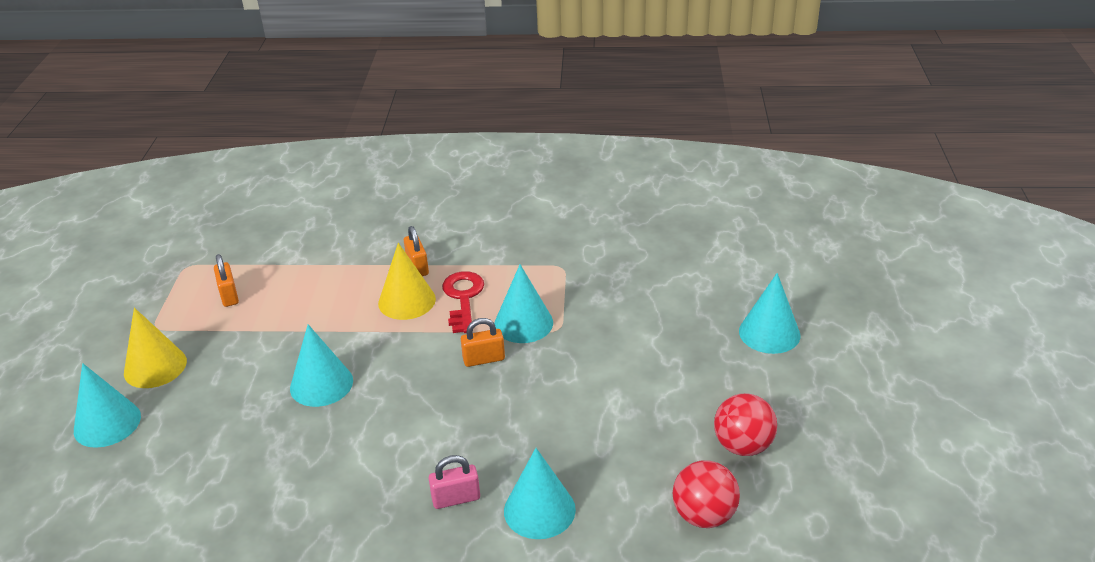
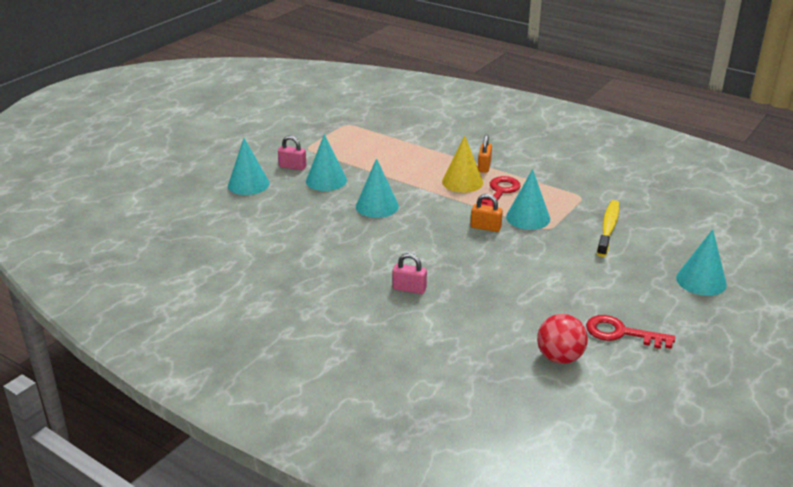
camera: 30 degrees right, 5 degrees down
(155, 367) = (292, 167): yellow cone -> pink padlock
(229, 295) = (359, 146): orange padlock -> none
(539, 510) = (455, 313): turquoise cone -> turquoise cone (326, 180)
(624, 301) = (608, 228): none -> yellow toothbrush
(743, 446) = (621, 333): red ball -> red key

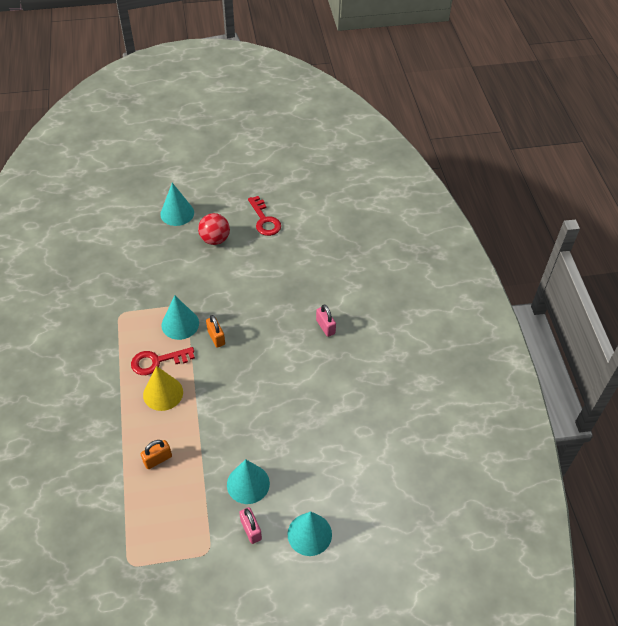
camera: 135 degrees left, 20 degrees up
(377, 206) = (251, 418): turquoise cone -> none
(484, 167) = (123, 397): orange padlock -> orange padlock (157, 459)
(559, 357) = (312, 231): red ball -> red ball (215, 239)
(608, 228) = (154, 278): yellow toothbrush -> none

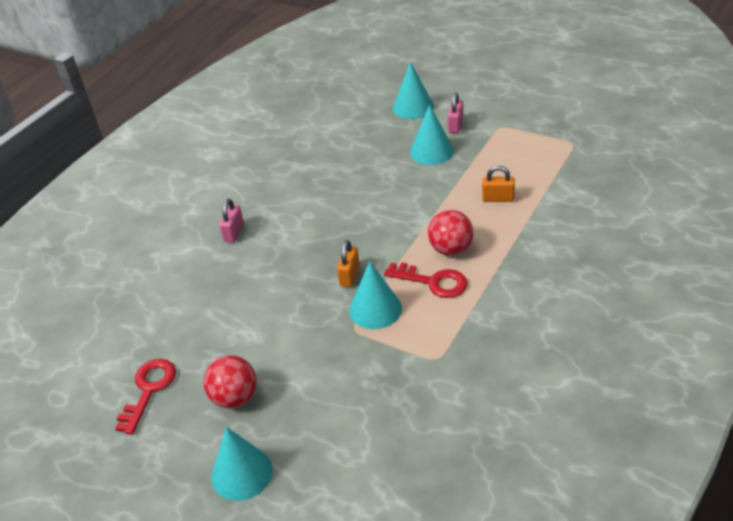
camera: 135 degrees left, 10 degrees down
(163, 393) = (451, 249): yellow cone -> red ball

